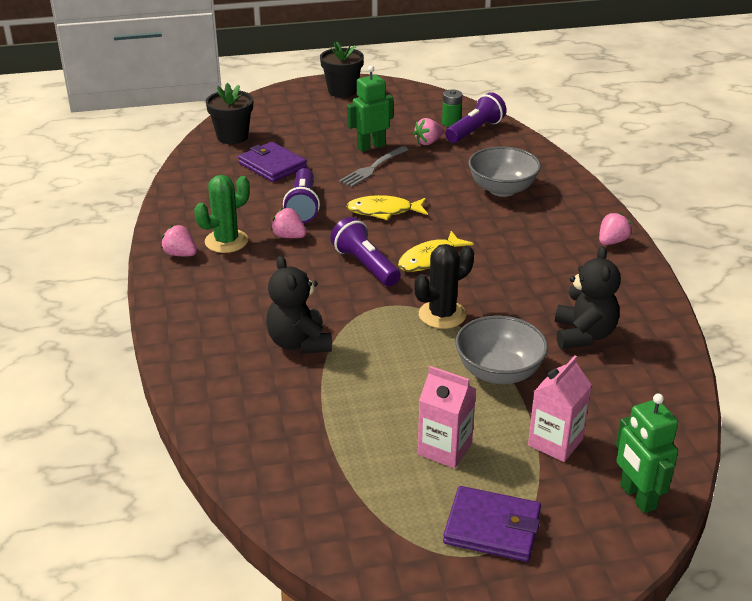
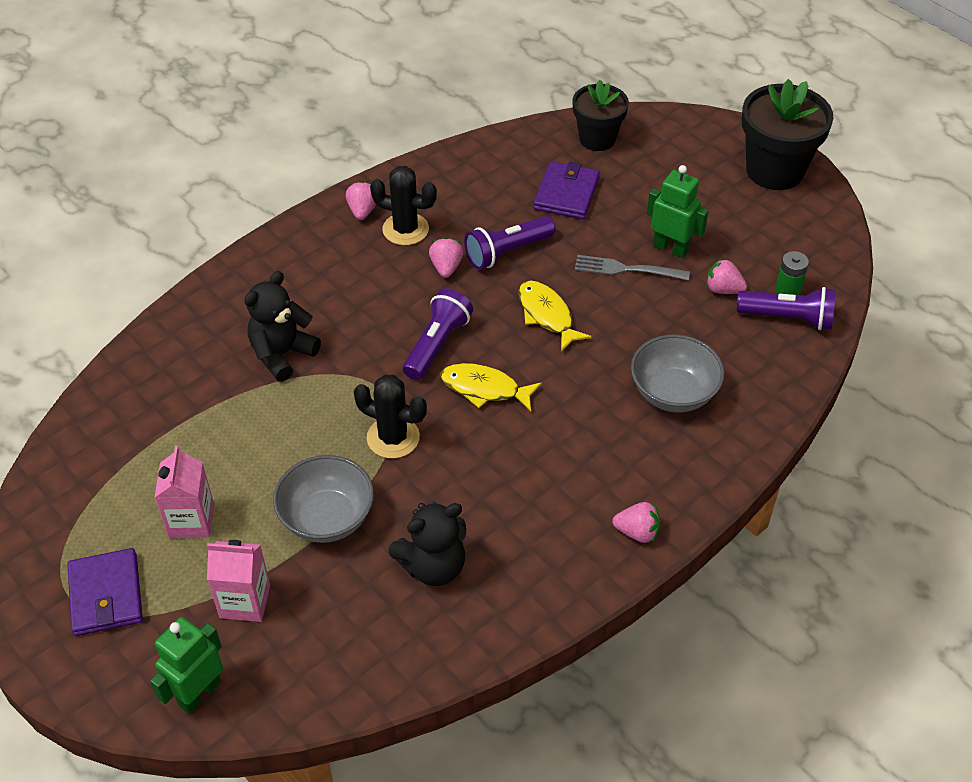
camera: 60 degrees right, 15 degrees up
(226, 241) = (405, 229): green cactus -> black cactus
(342, 91) = (774, 170): black flower pot -> black flower pot, size x1.54

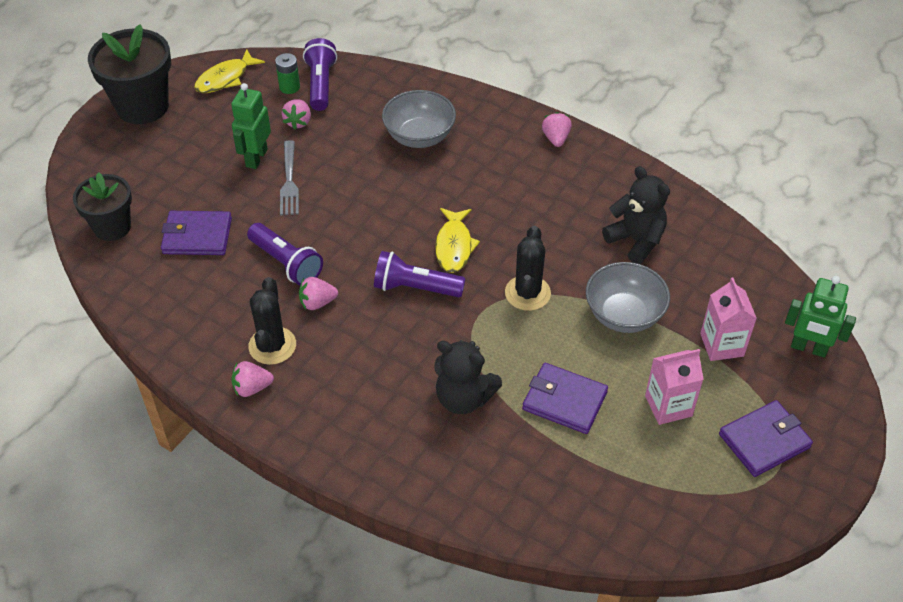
camera: 105 degrees left, 0 degrees up
(241, 432) = (564, 401): none -> purple wallet
(547, 315) = (358, 222): yellow fish -> yellow fish (225, 78)

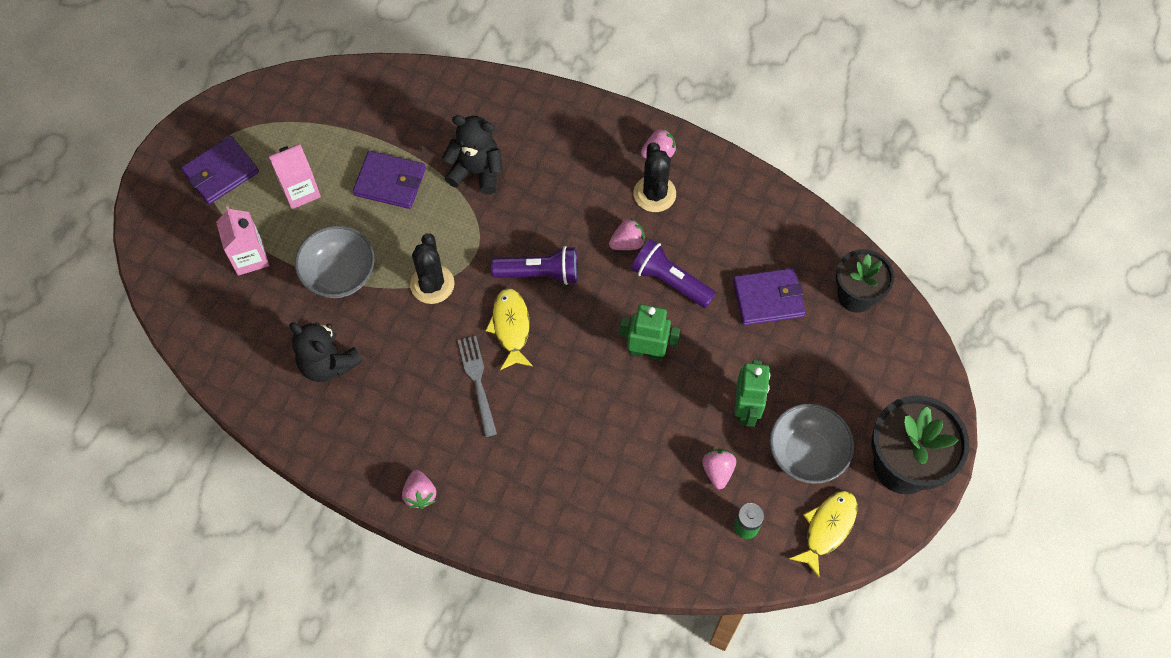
camera: 170 degrees right, 15 degrees up
(289, 181) = (700, 383): grey fork -> grey fork (477, 381)
(320, 84) = (710, 537): purple flashlight -> none
(419, 136) = (575, 471): grey bowl -> grey bowl (806, 454)
(808, 348) = (170, 266): green robot -> green robot (647, 352)

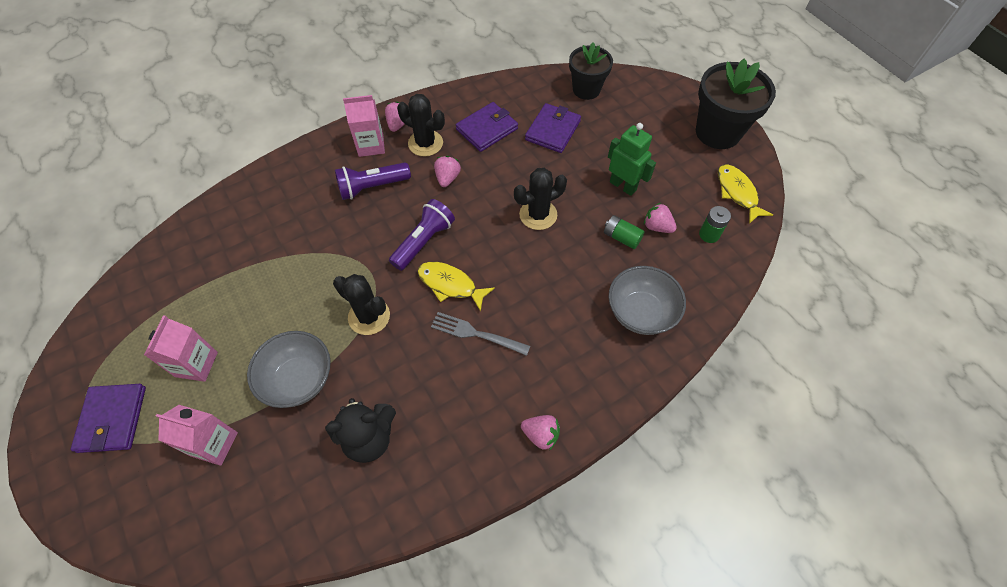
camera: 55 degrees left, 5 degrees down
(390, 182) = (256, 294): purple wallet -> purple wallet (487, 129)
(476, 171) = (306, 232): black teddy bear -> none
(613, 149) = (371, 145): none -> pink carton
(647, 352) = (538, 215): green robot -> black cactus
(670, 281) = (496, 172): purple flashlight -> purple flashlight (372, 187)
(678, 444) = (621, 237): none -> green battery
(806, 454) = (677, 173): grey bowl -> grey bowl (640, 312)

